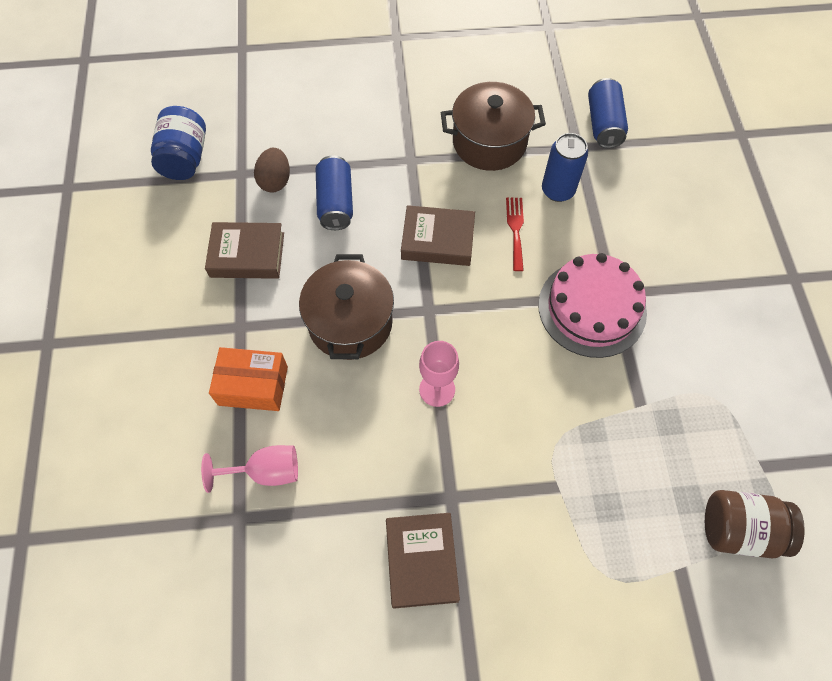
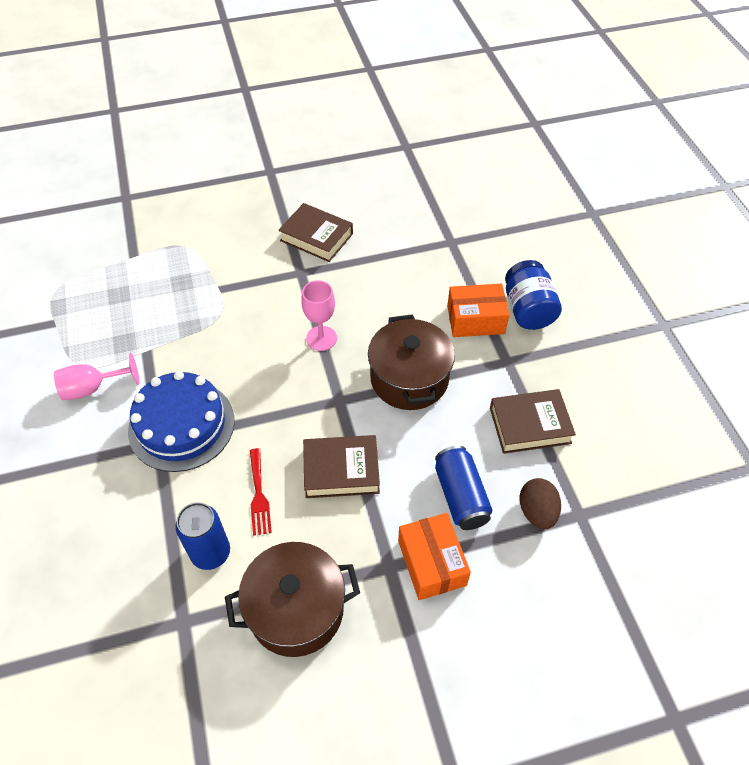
camera: 170 degrees right, 10 degrees down
(185, 158) = (651, 524): blue jar -> blue jar (528, 310)
(266, 471) = (442, 268): pink goblet -> pink goblet (92, 388)
(376, 157) = (432, 563): none -> orange box
(421, 561) = (316, 237): brown book -> brown book turned 45 degrees counterclockwise
(592, 308) = (181, 425): pink cake -> blue cake
(603, 124) = (145, 667): blue can -> none
(739, 529) = (84, 282): brown jar -> none

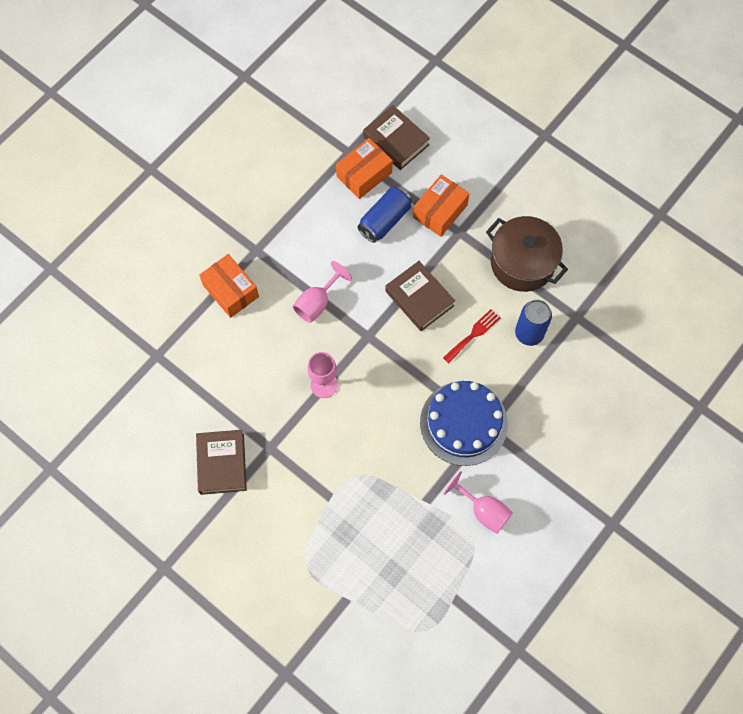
camera: 125 degrees left, 15 degrees up
(409, 379) = (317, 303): brown pot -> pink goblet
(528, 310) = (196, 261): blue jar -> none
(530, 425) = (302, 209): brown book -> brown book (396, 141)
(537, 512) = (364, 174): brown egg -> orange box

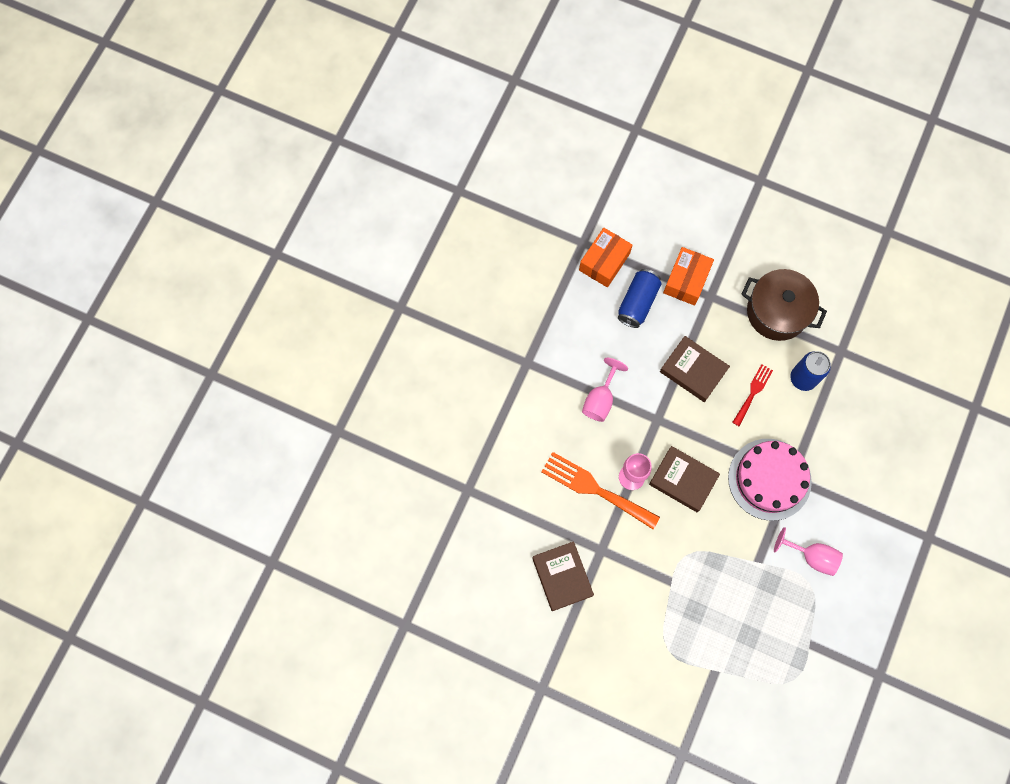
camera: 15 degrees left, 5 degrees up
(231, 291) = (516, 409): orange box -> none
(283, 387) = (595, 489): none -> orange fork
(396, 141) = (623, 220): brown book -> brown book (683, 480)
(463, 423) = (769, 479): blue cake -> pink cake

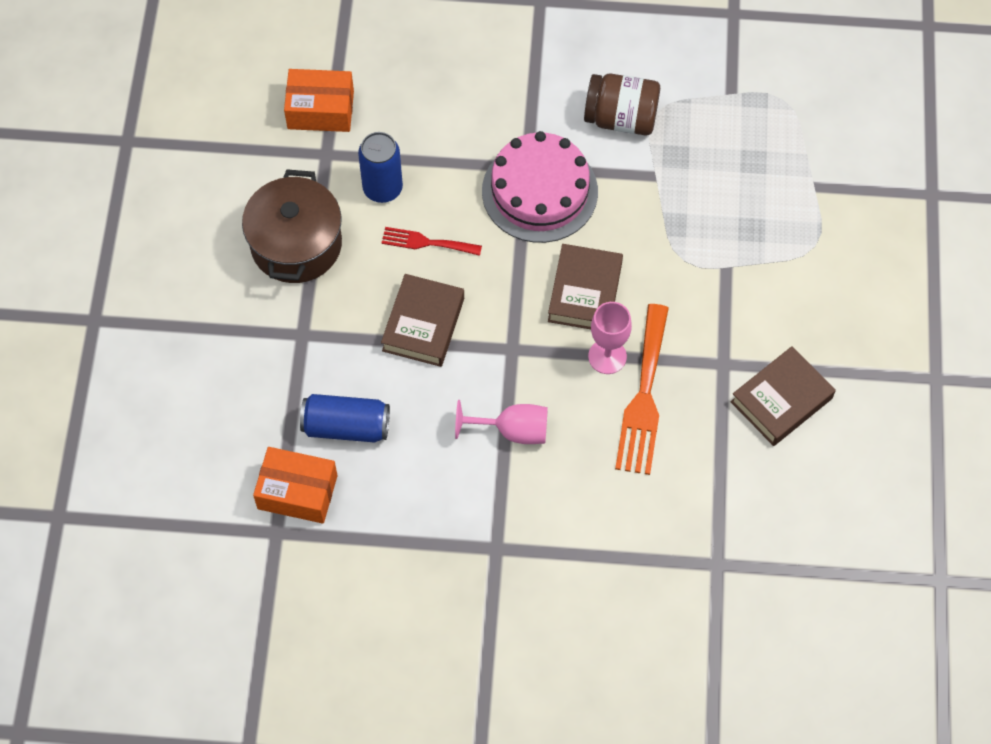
camera: 110 degrees left, 10 degrees down
(686, 280) = (288, 372): orange box -> orange box (320, 110)
(812, 556) = (621, 118): pink goblet -> brown jar

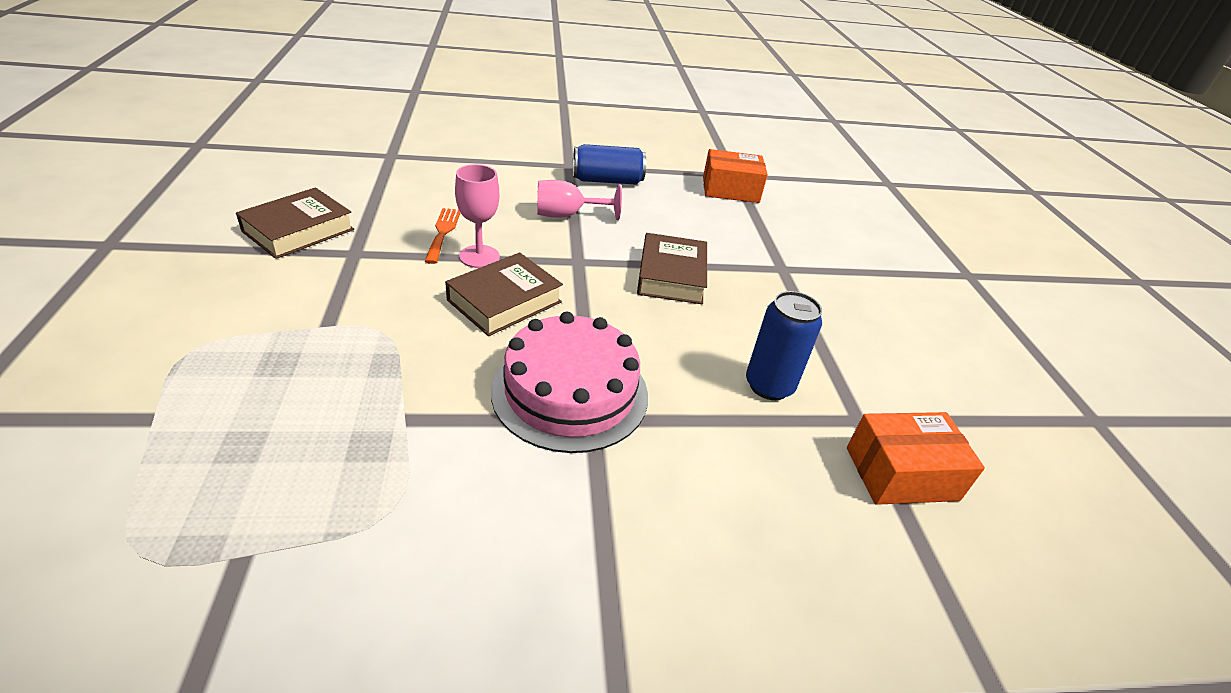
camera: 165 degrees right, 25 degrees down
(296, 244) = (832, 331): brown pot -> none
(346, 426) = (711, 218): blue can -> blue can (607, 180)
(426, 242) = (694, 337): red fork -> none
(585, 292) = (504, 301): brown book -> brown book turned 45 degrees clockwise
(621, 118) = (453, 495): brown jar -> none
(644, 397) = (443, 232): orange fork -> orange fork, size x0.56

